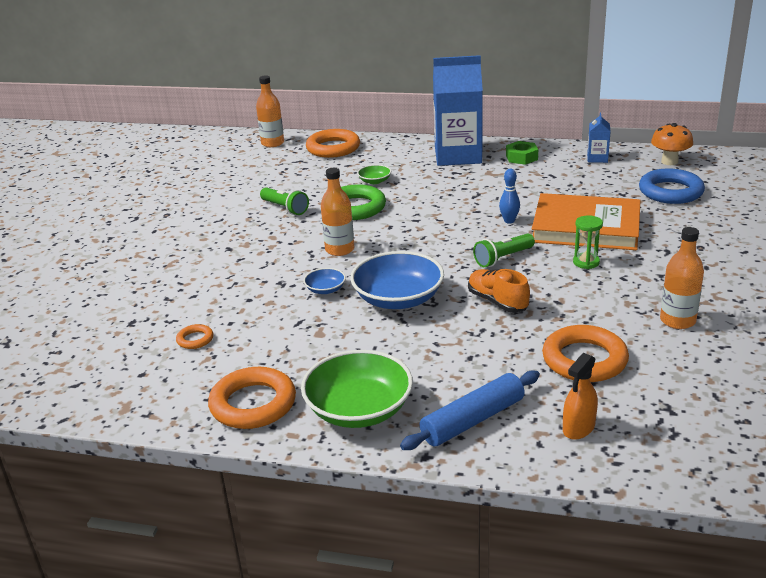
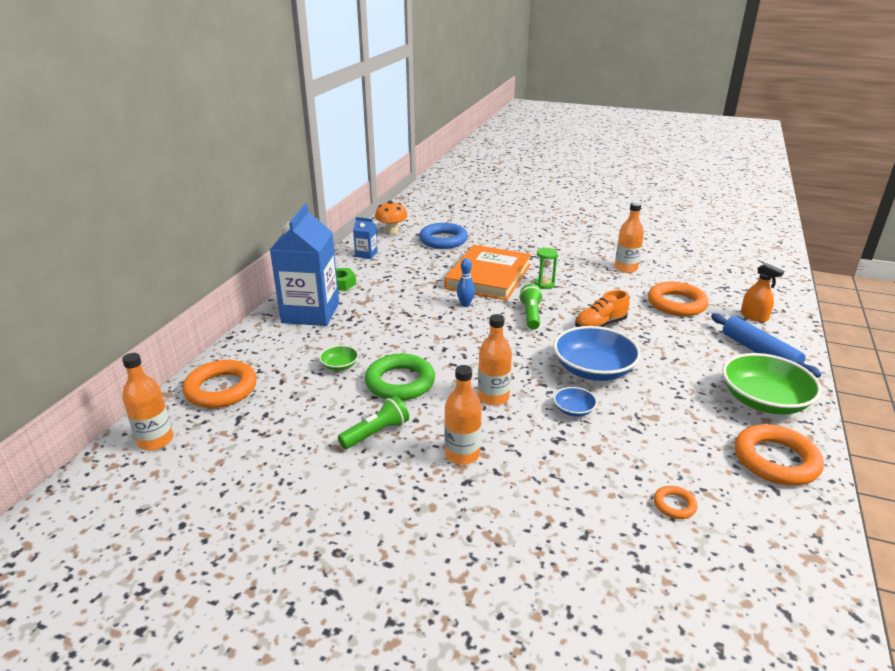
camera: 85 degrees left, 0 degrees up
(260, 243) = (462, 454): none -> orange bottle
(502, 258) = (531, 315): green flashlight -> green flashlight turned 150 degrees counterclockwise

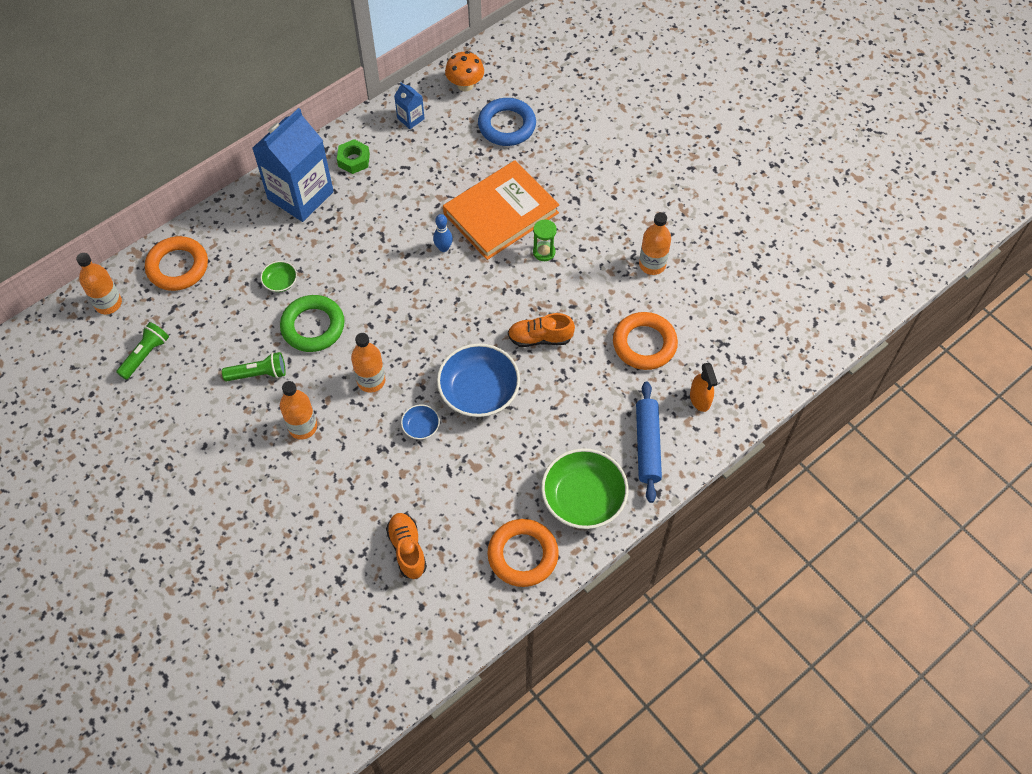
camera: 30 degrees right, 30 degrees up
(531, 315) = (490, 293): green flashlight -> green flashlight (146, 355)
(674, 505) = (407, 549): orange ring -> orange shoe

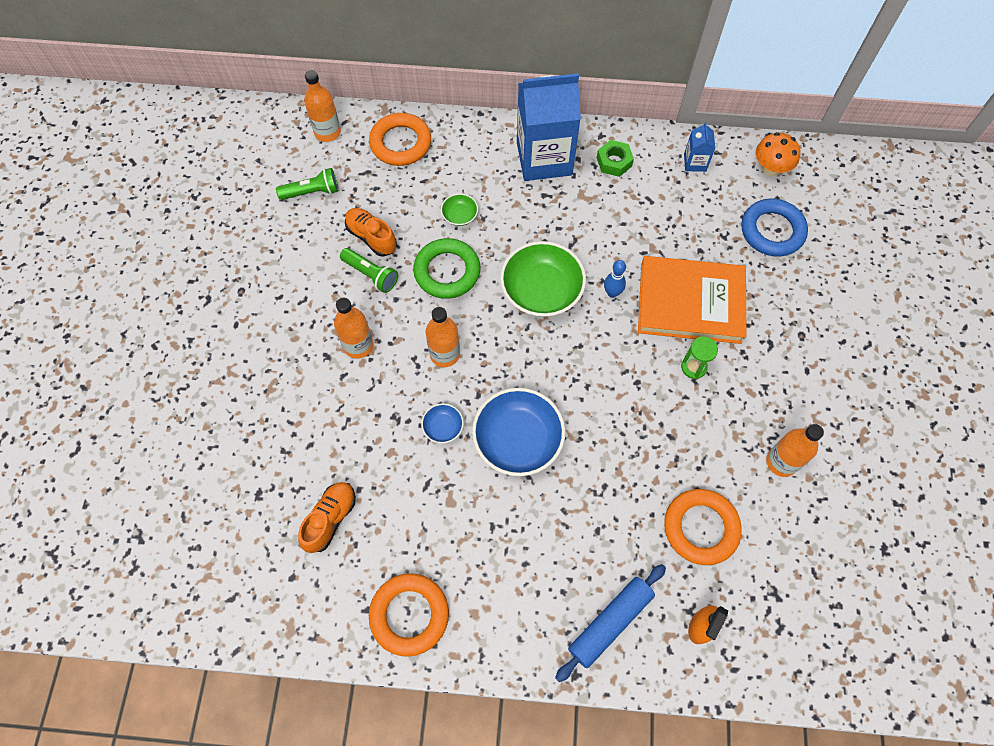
camera: 45 degrees right, 5 degrees up
(540, 338) = (614, 440): orange shoe -> orange shoe (371, 237)
(583, 498) = (507, 615): green bowl -> green bowl (541, 290)

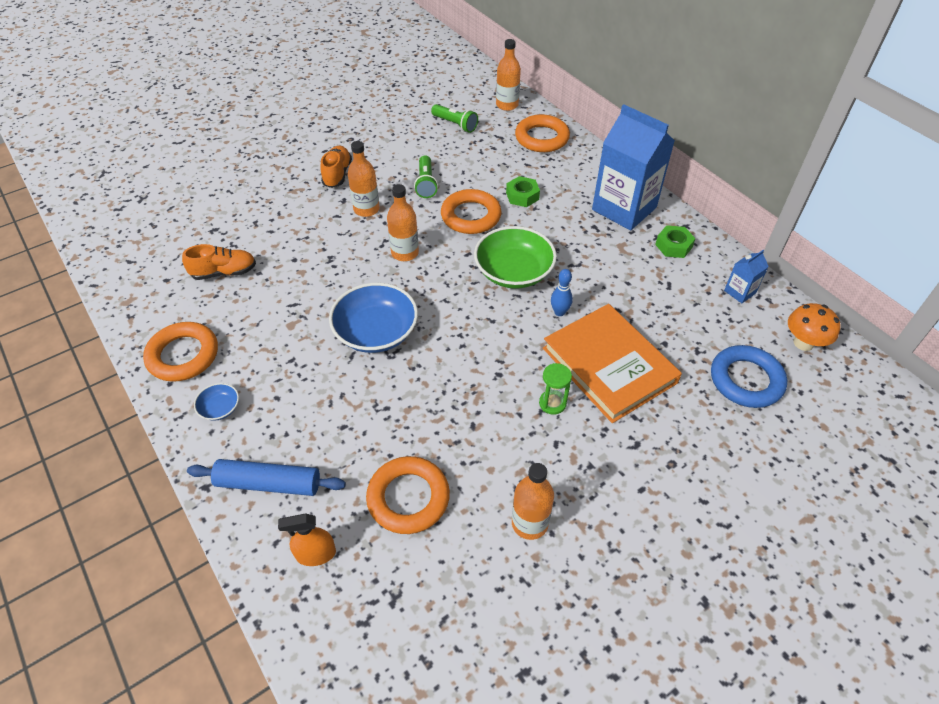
camera: 50 degrees right, 15 degrees down
(371, 237) = (454, 167): orange shoe -> orange shoe (337, 174)
(443, 427) = (346, 286): blue bowl -> blue bowl (220, 408)
(447, 271) = (471, 216): green ring -> orange ring
(459, 215) = (522, 196): green bowl -> green nut

